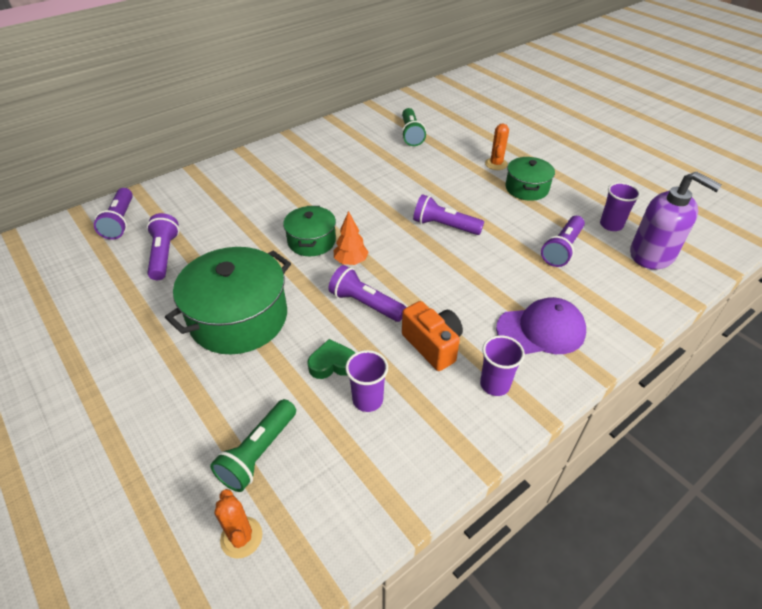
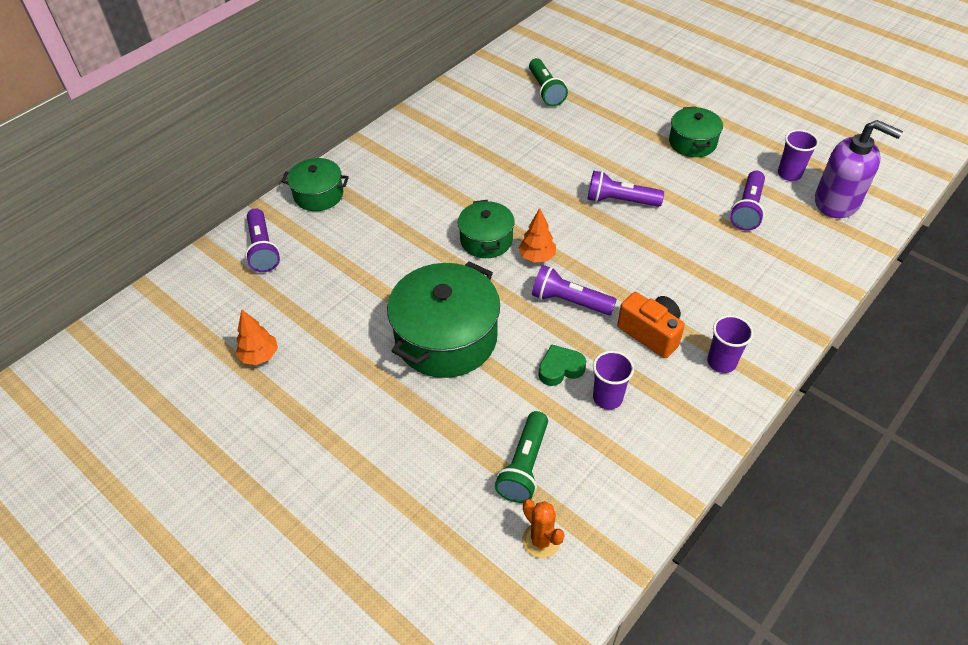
camera: 10 degrees left, 5 degrees up
(69, 307) = (259, 356): none -> orange tree
(164, 255) = (333, 281): purple flashlight -> none
(187, 187) = (318, 195): none -> green pot
(496, 164) = (651, 116): orange cactus -> none
(541, 330) = (749, 300): purple cap -> none

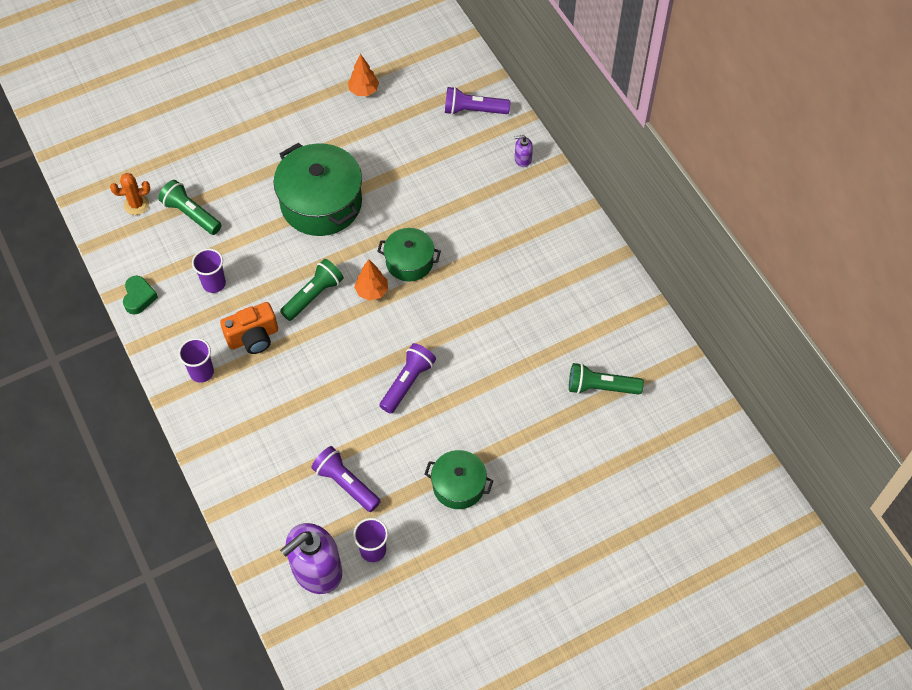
camera: 110 degrees right, 10 degrees up
(318, 195) = (522, 159): green pot -> purple soap dispenser
(560, 368) = (254, 264): green heart -> green heart (139, 297)
(569, 301) = (313, 295): purple flashlight -> green flashlight

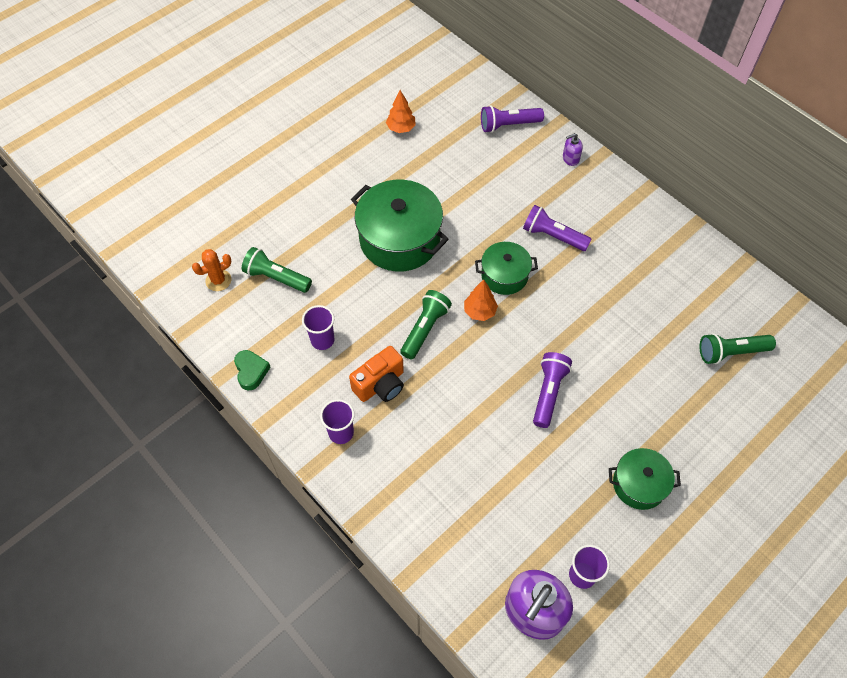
camera: 15 degrees left, 0 degrees up
(345, 484) = (528, 511): purple flashlight -> purple flashlight (553, 236)

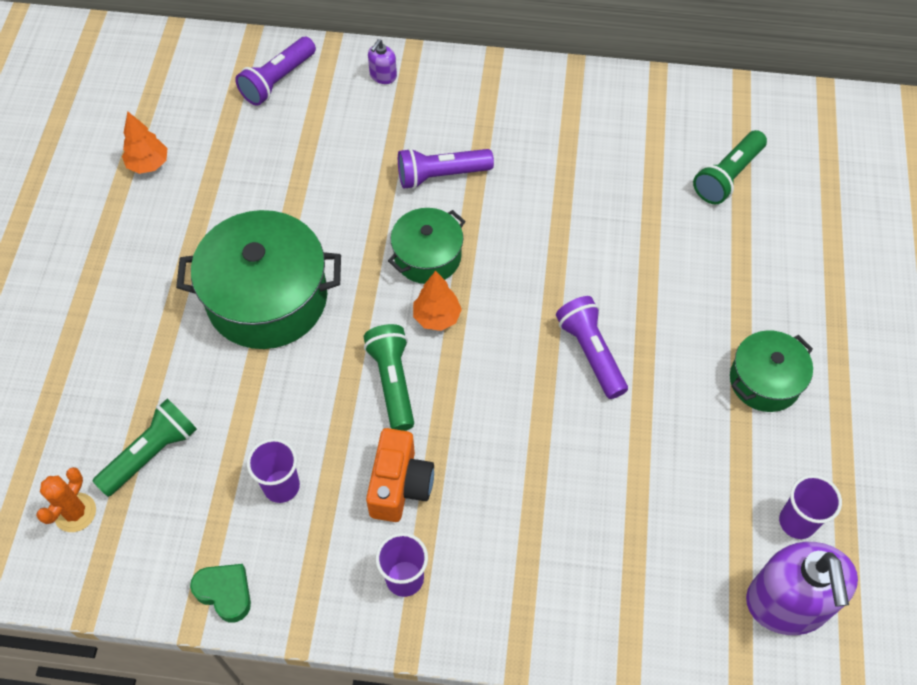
camera: 40 degrees left, 0 degrees up
(276, 277) = (151, 453): green flashlight -> green flashlight turned 150 degrees clockwise

